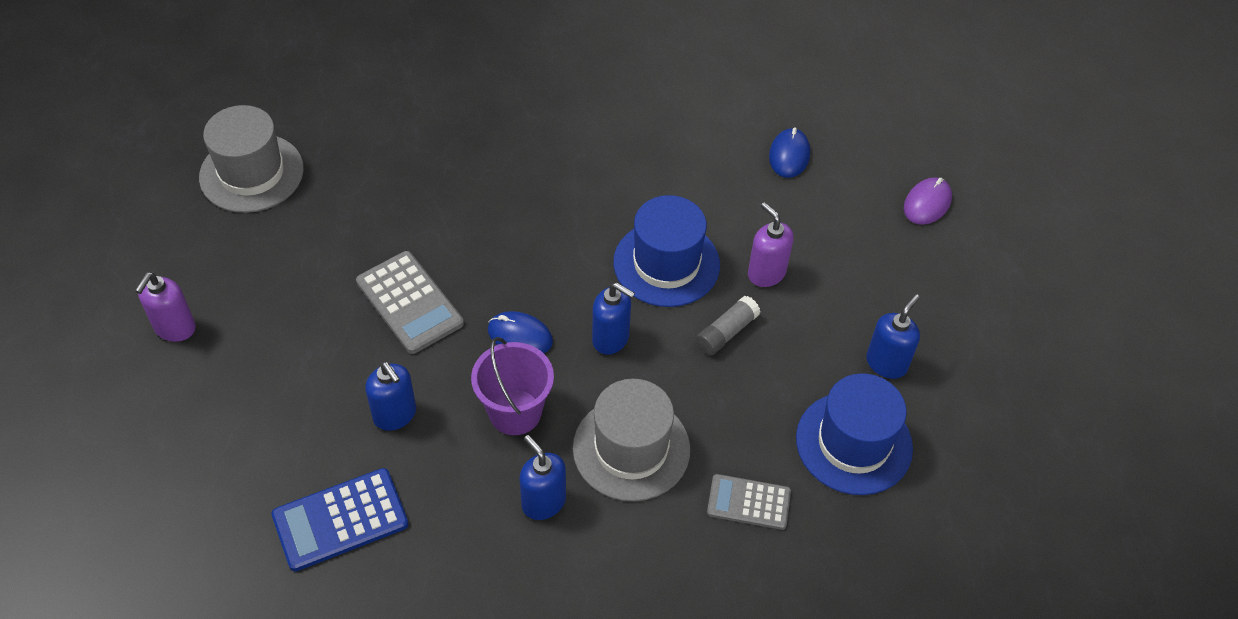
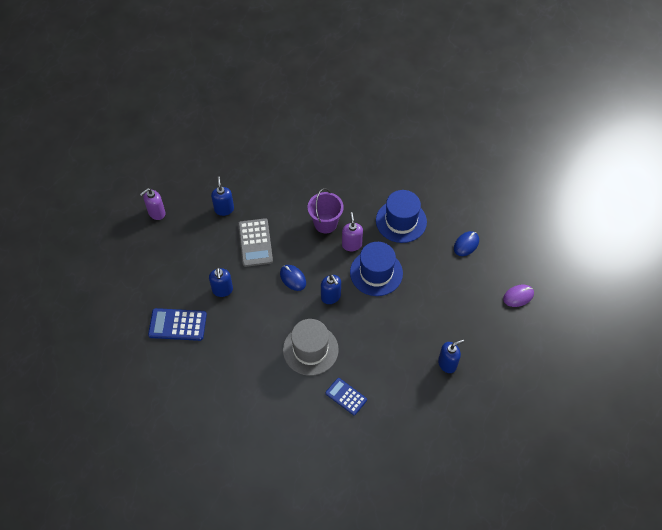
camera: 30 degrees right, 5 degrees up
(251, 173) = (222, 154): grey hat -> none
(515, 412) = (271, 311): purple bucket -> purple bucket (325, 223)
(543, 502) = (261, 355): blue soap dispenser -> blue soap dispenser (224, 209)
(726, 332) = (383, 316): grey glue stick -> none
(748, 502) = (346, 396): grey calculator -> blue calculator
(766, 273) = (419, 297): purple soap dispenser -> purple soap dispenser (351, 244)
(853, 443) = (408, 392): blue hat -> blue hat (401, 221)

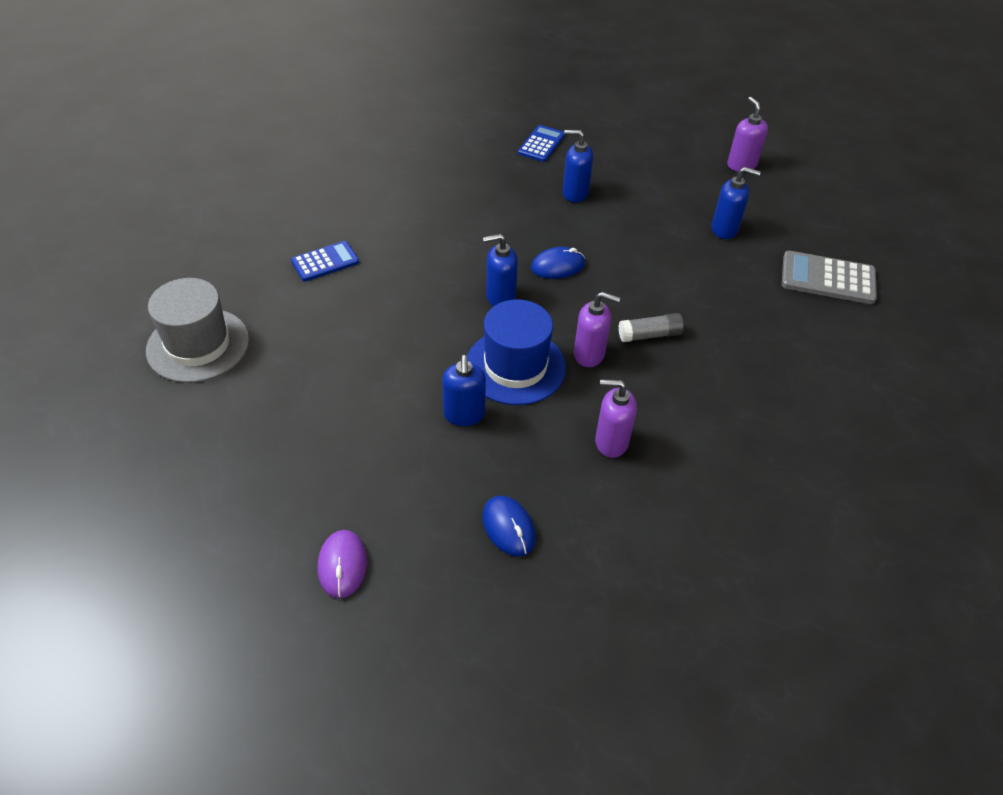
camera: 110 degrees right, 10 degrees down
(177, 325) = (541, 144): blue calculator -> blue calculator, size x0.66
(255, 243) = (644, 245): grey calculator -> grey calculator (828, 278)
(310, 350) = (423, 249): grey hat -> grey hat (198, 345)
(325, 223) = (649, 335): purple bucket -> grey glue stick
(401, 221) = (611, 442): blue hat -> purple soap dispenser
(447, 364) = (288, 395): blue soap dispenser -> blue soap dispenser (464, 415)

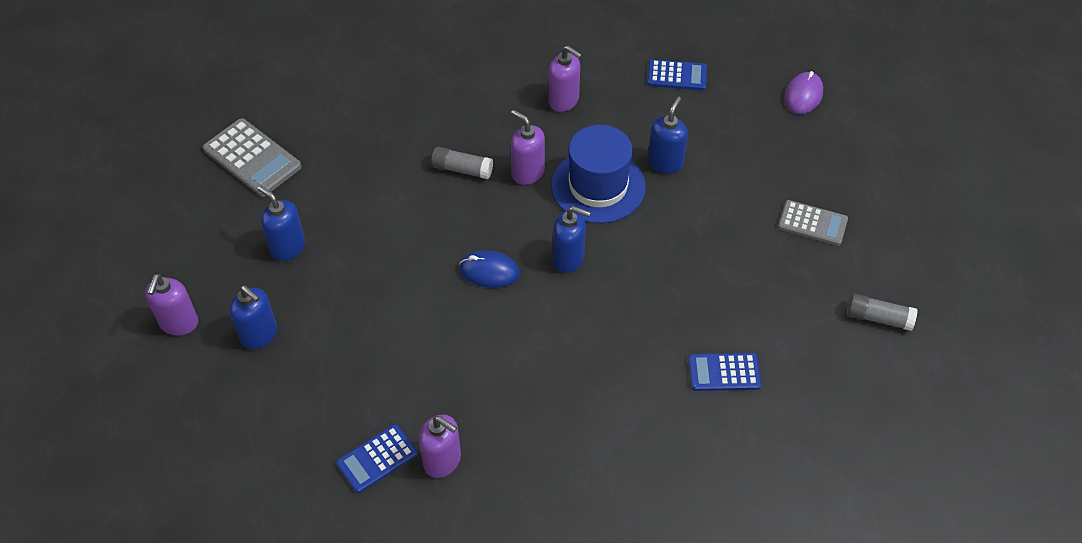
camera: 150 degrees left, 5 degrees up
(198, 345) = (879, 318): grey hat -> grey glue stick
(285, 408) = (812, 223): none -> grey calculator
(499, 155) = (442, 461): none -> purple soap dispenser
(508, 527) = (677, 76): blue mouse -> blue calculator
(575, 193) = (399, 359): blue soap dispenser -> blue soap dispenser (259, 335)

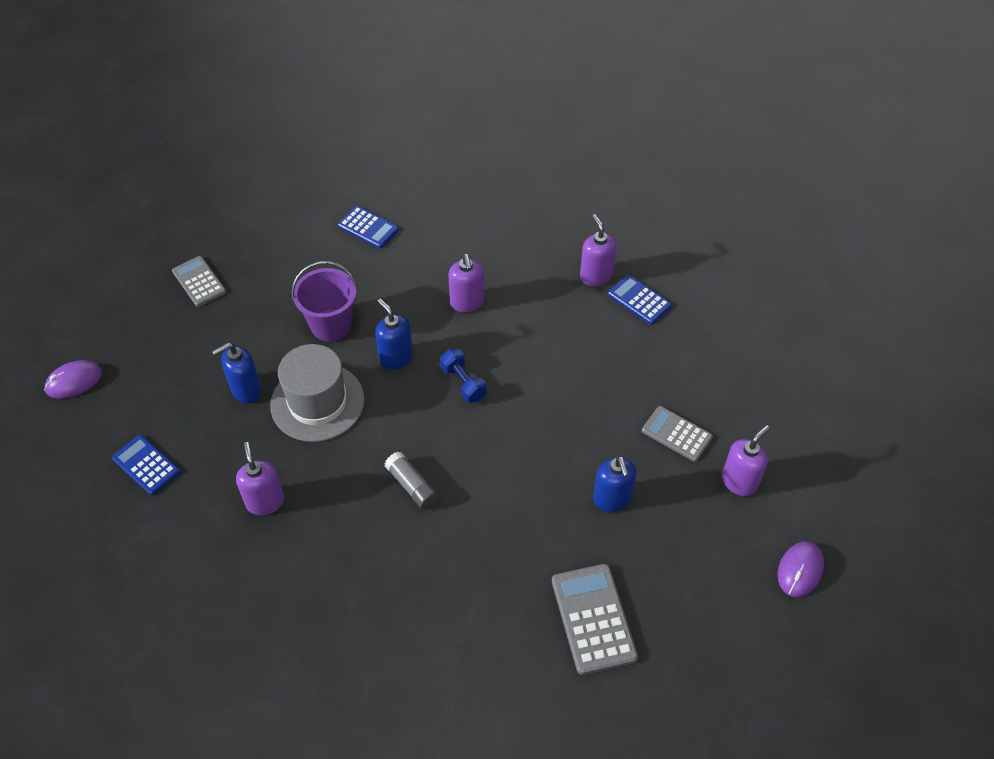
camera: 145 degrees left, 0 degrees up
(94, 278) = (800, 570): none -> purple mouse
(259, 335) = (676, 434): blue soap dispenser -> grey calculator
(377, 459) = (639, 300): blue calculator -> blue calculator turned 135 degrees counterclockwise
(489, 271) = (463, 382): blue mouse -> blue dumbbell
(527, 172) = (361, 449): purple soap dispenser -> purple soap dispenser (467, 303)
(598, 186) = (317, 402): blue hat -> grey hat
(654, 254) = (331, 325): none -> purple bucket
(879, 318) = (236, 203): grey glue stick -> none

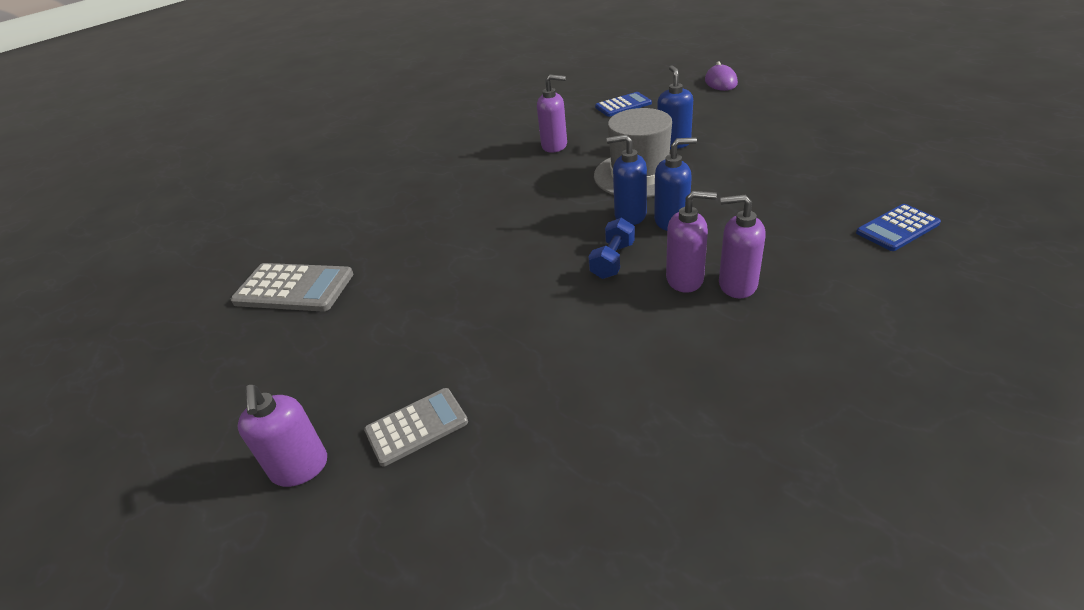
camera: 120 degrees right, 15 degrees down
(199, 282) = (821, 128): grey calculator -> none
(331, 325) = (736, 189): purple bucket -> none
(412, 486) = (513, 211): grey glue stick -> none
(463, 382) = (613, 260): blue dumbbell -> blue dumbbell turned 60 degrees counterclockwise
(595, 276) = (751, 433): purple soap dispenser -> purple soap dispenser (685, 279)
(612, 499) = (388, 336): blue soap dispenser -> blue soap dispenser (630, 216)
(639, 300) = (677, 475): blue calculator -> none
(800, 570) = (148, 478): purple mouse -> none

